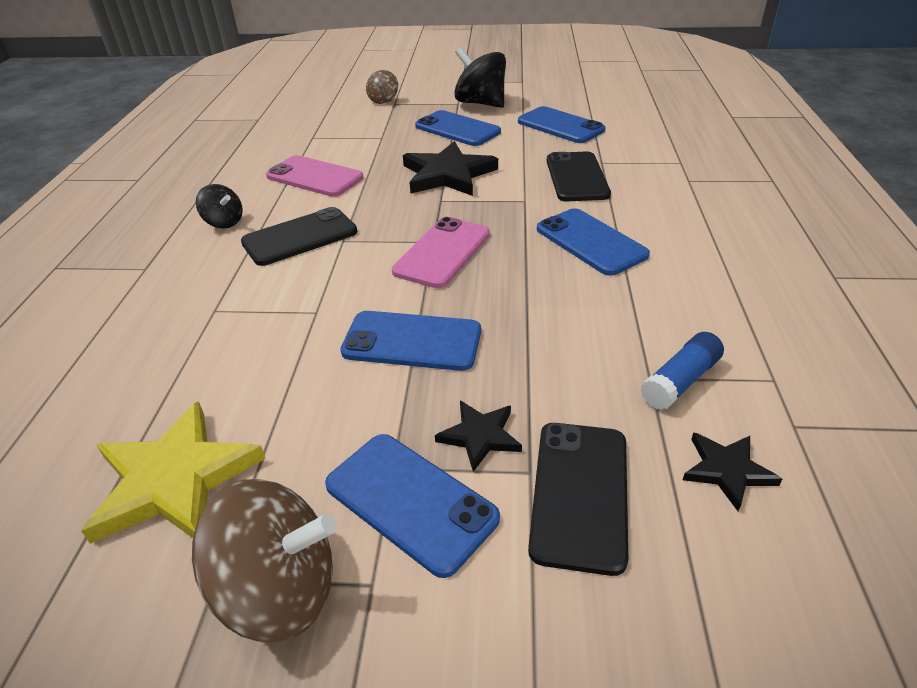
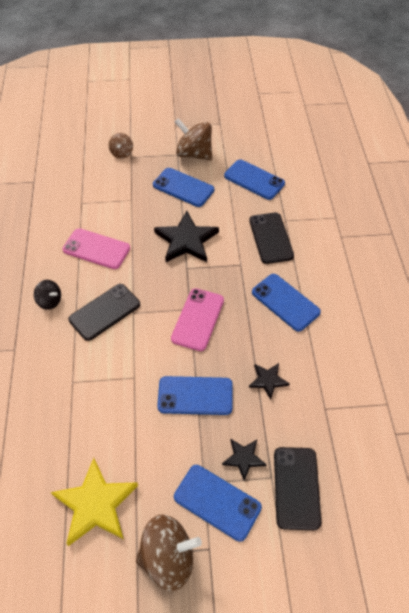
camera: 10 degrees left, 15 degrees up
(480, 103) = (194, 154): black spinning top -> brown spinning top
(680, 381) = (340, 410): blue glue stick -> none
(727, 470) = (364, 465): black star -> black star (268, 380)

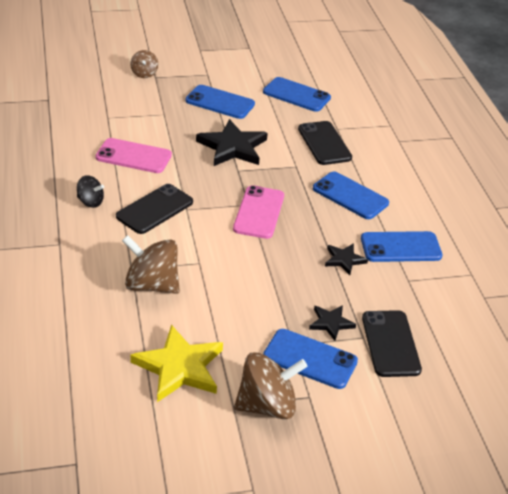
camera: 10 degrees left, 15 degrees down
(194, 154) = (226, 74): brown spinning top -> brown spinning top (152, 285)
(195, 396) = (269, 275): blue phone -> blue phone (401, 247)

